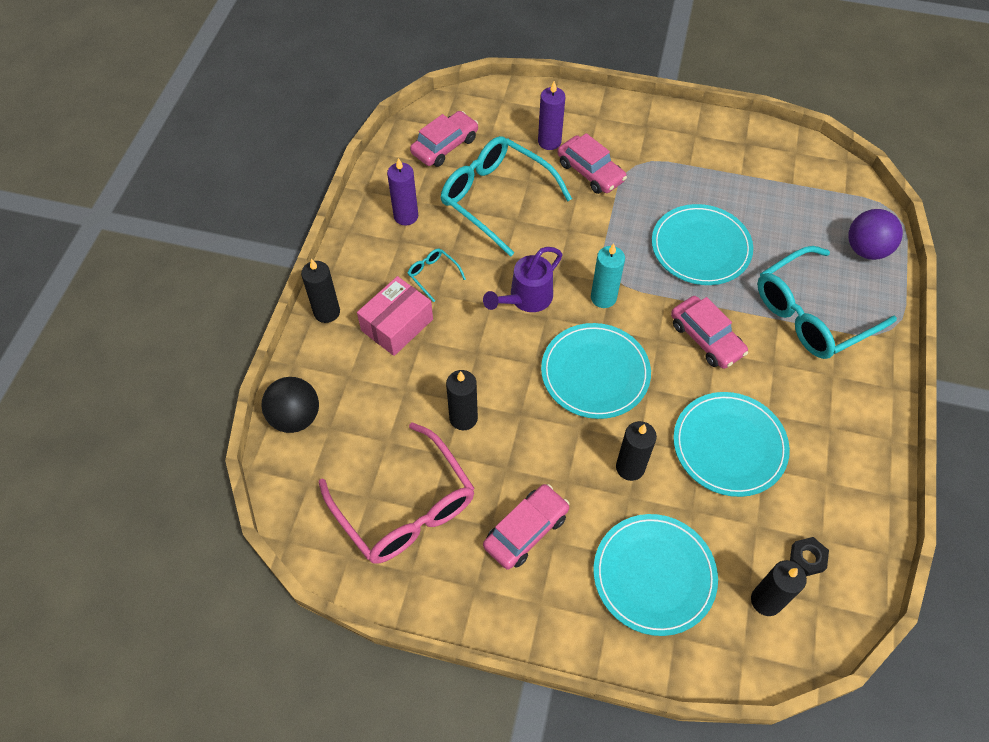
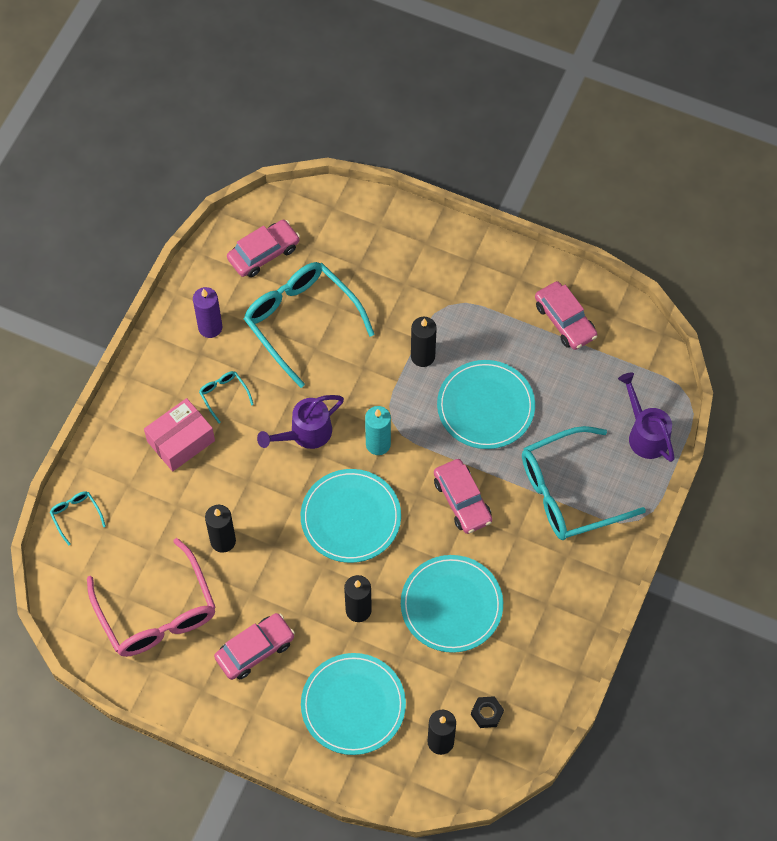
camera: 10 degrees right, 5 degrees up
(295, 417) = (76, 515): black ball -> turquoise glasses
(327, 312) = (119, 418): black candle -> black candle (422, 356)
(549, 142) = (369, 264): purple candle -> none
(590, 172) = (401, 306): pink car -> pink car (565, 321)
(866, 249) = (645, 434): purple ball -> purple watering can

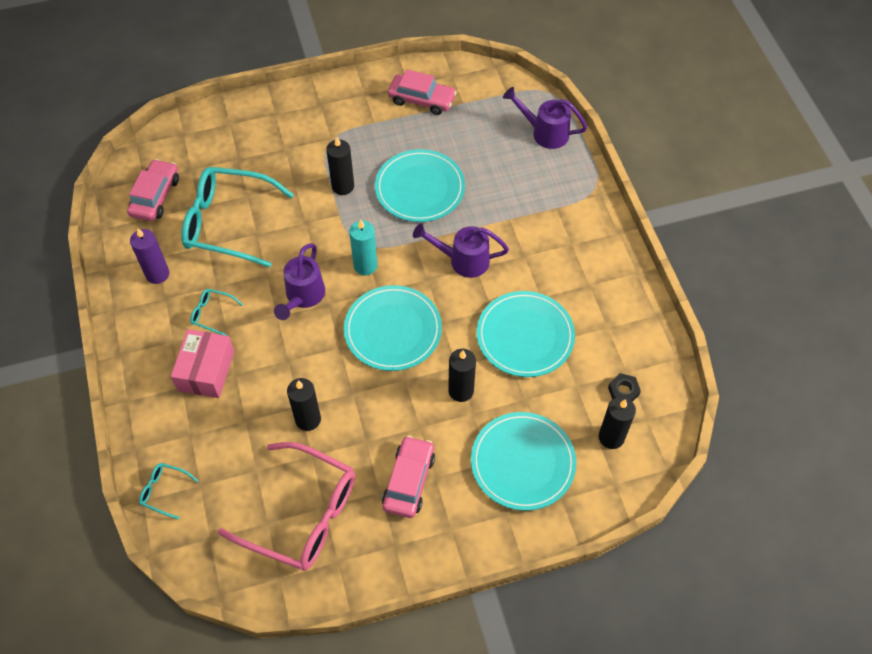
camera: 40 degrees left, 5 degrees down
(462, 500) = (463, 260): pink car -> purple watering can
(569, 492) = (531, 203): turquoise glasses -> none

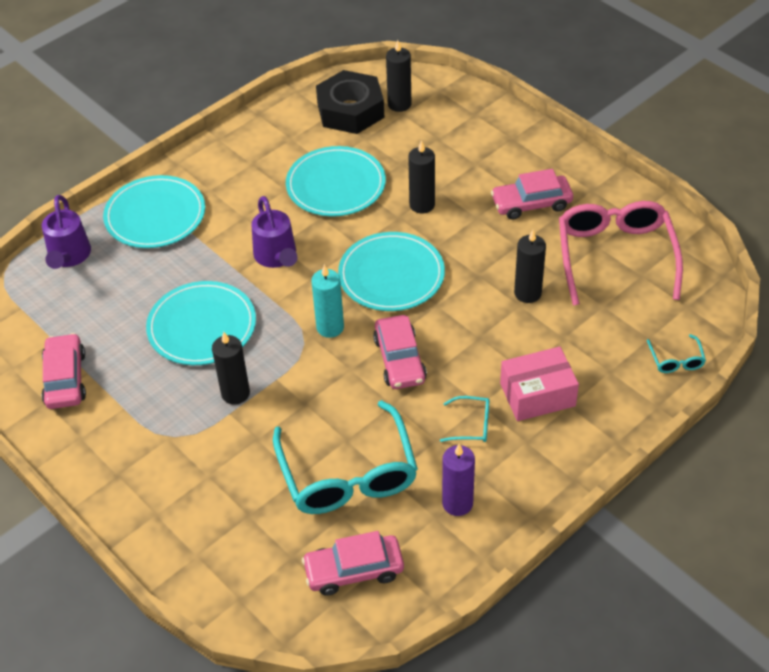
camera: 115 degrees left, 10 degrees down
(212, 314) = (471, 425): turquoise glasses -> turquoise glasses turned 75 degrees counterclockwise
(303, 296) = (399, 360): purple watering can -> pink car
(523, 462) = (460, 144): turquoise plate -> turquoise plate (155, 215)
(623, 391) = (350, 110): black nut -> black nut, size x2.41

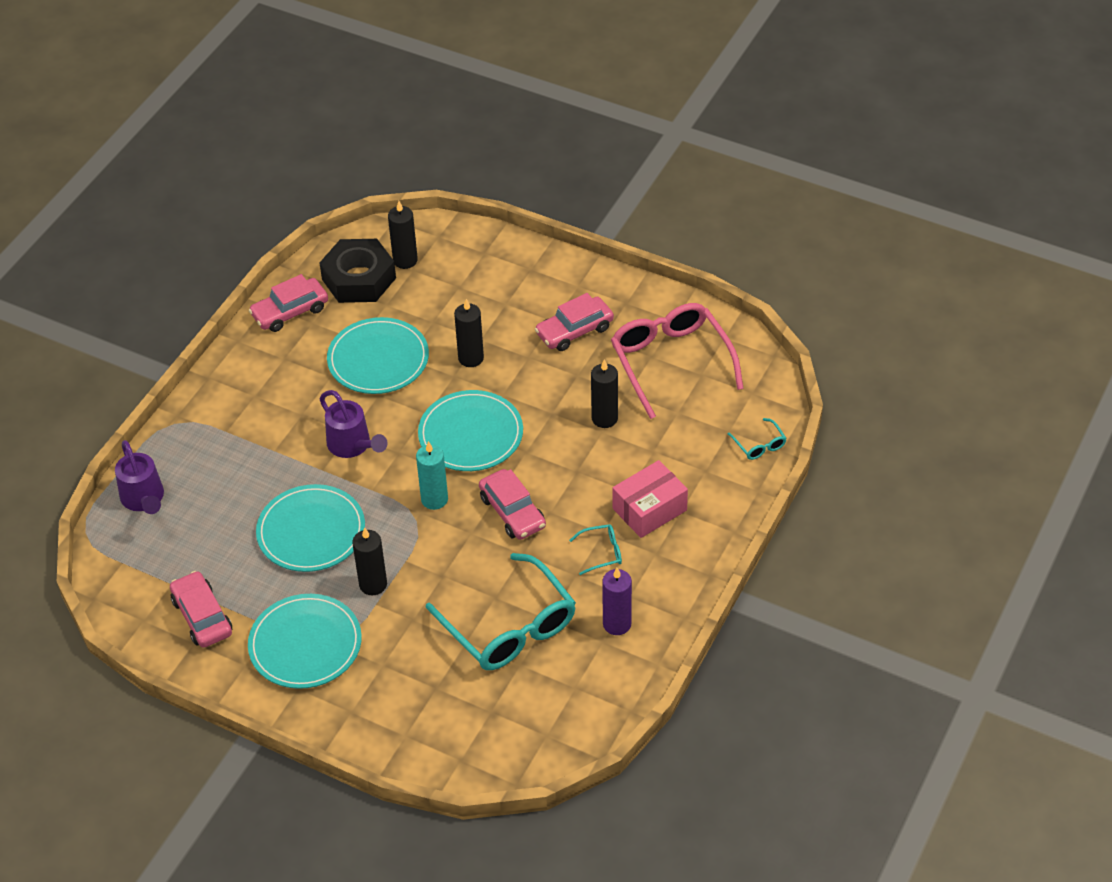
camera: 20 degrees left, 0 degrees up
(155, 215) = (211, 435): turquoise plate -> turquoise plate (305, 644)
(354, 570) = (550, 706): pink car -> pink car (290, 311)

